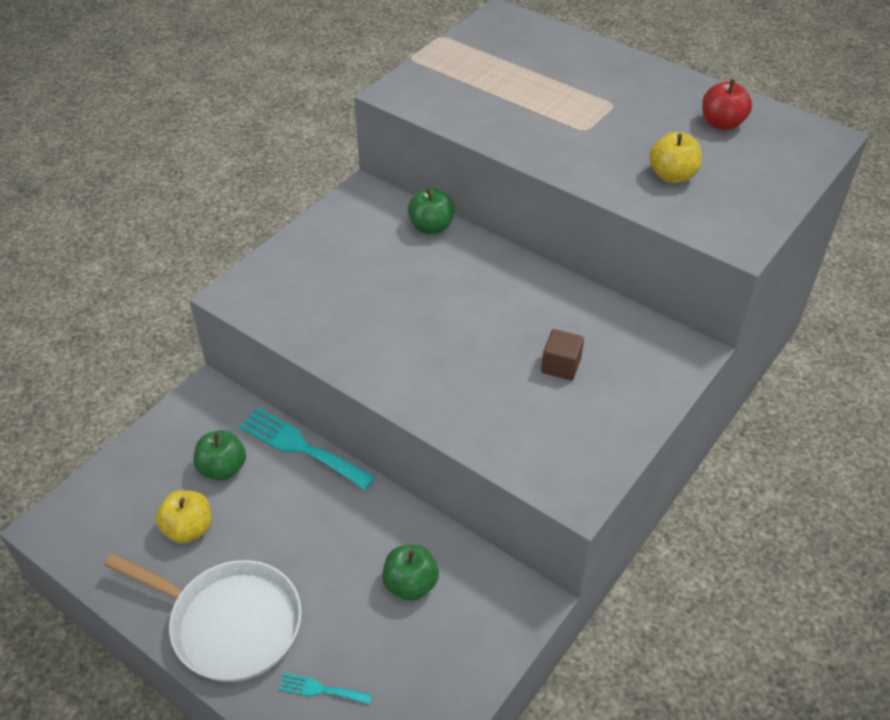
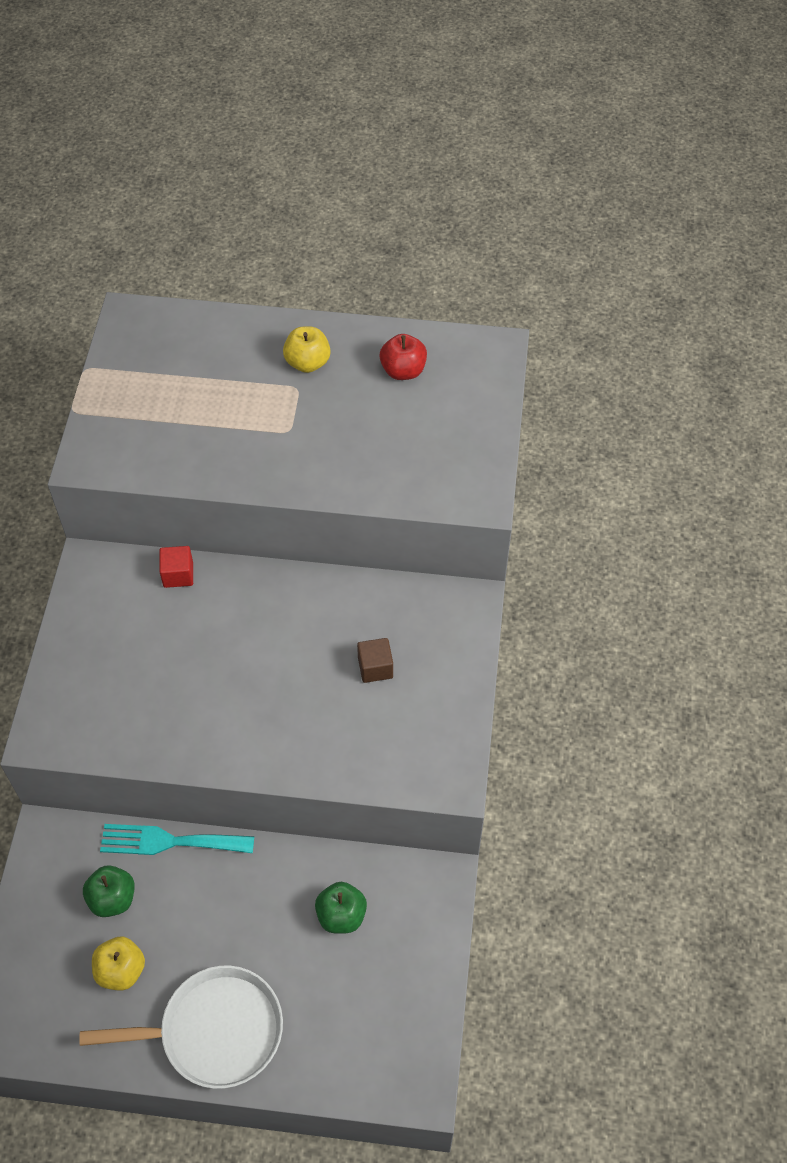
camera: 30 degrees left, 10 degrees up
(321, 689) = (324, 1042): turquoise fork -> none
(431, 227) = (178, 574): green apple -> red cube
(672, 175) = (391, 451): yellow apple -> yellow apple (307, 363)

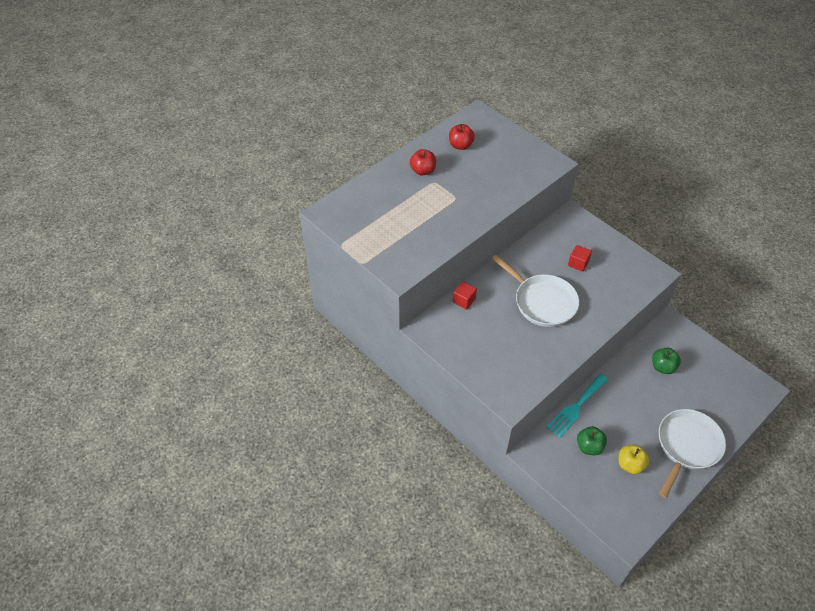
camera: 50 degrees left, 5 degrees down
(257, 667) = (542, 302): none -> white pan
(307, 363) = (423, 171): yellow apple -> red apple
(375, 667) = (578, 263): brown cube -> red cube

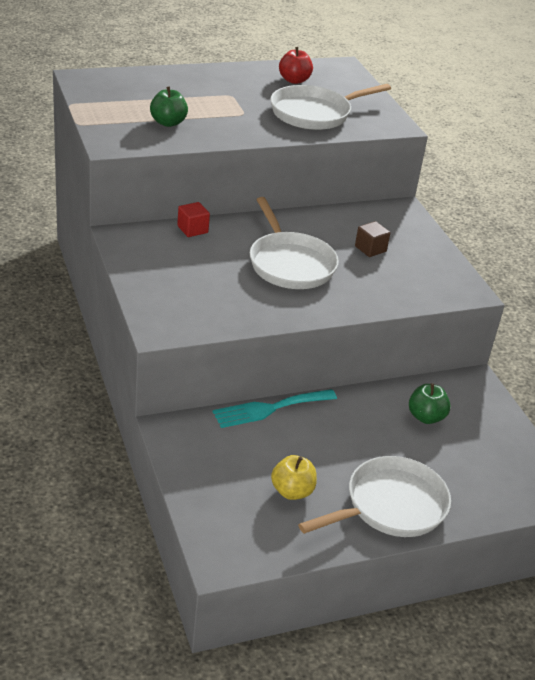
camera: 20 degrees right, 15 degrees down
(423, 171) = (227, 84): red apple -> none
(498, 175) = (314, 113): none -> white pan
(578, 263) = (370, 249): red cube -> brown cube
(589, 447) = (252, 452): green apple -> green apple (168, 123)

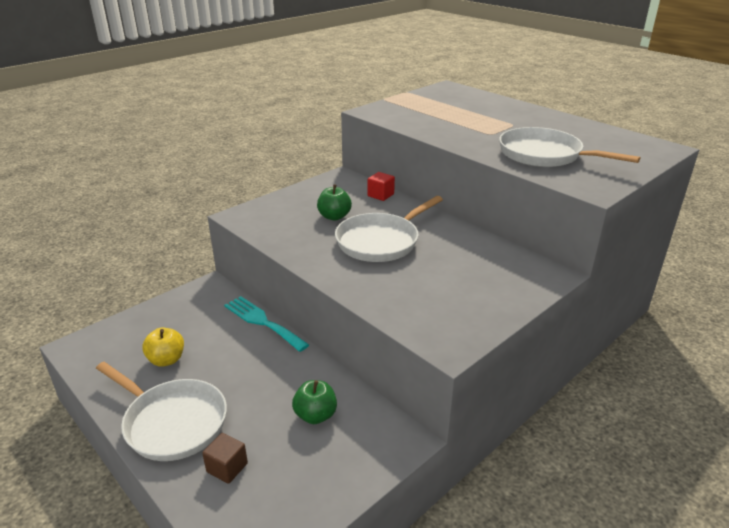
camera: 70 degrees right, 5 degrees down
(168, 123) = (430, 117): green apple -> green apple (334, 216)
(294, 80) = (589, 137): red apple -> none
(370, 249) = (454, 272): brown cube -> brown cube (227, 467)

